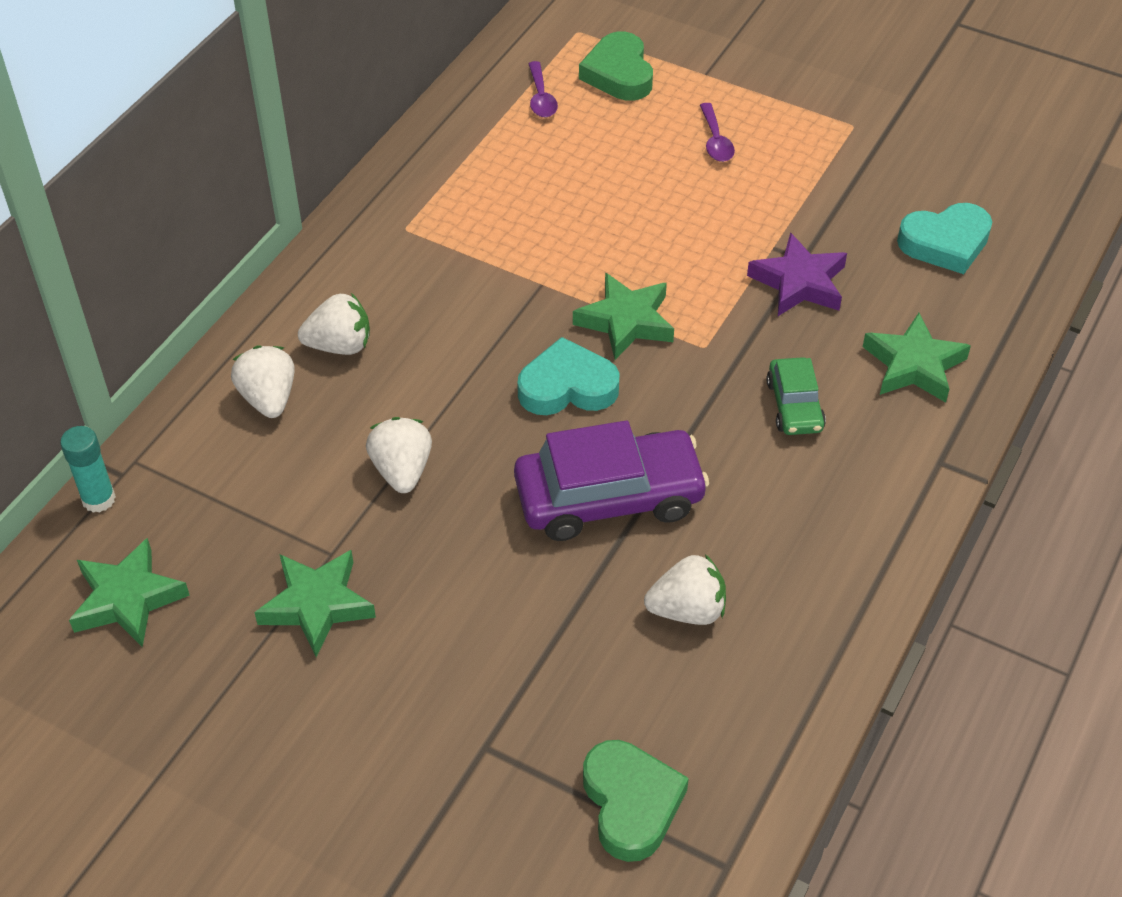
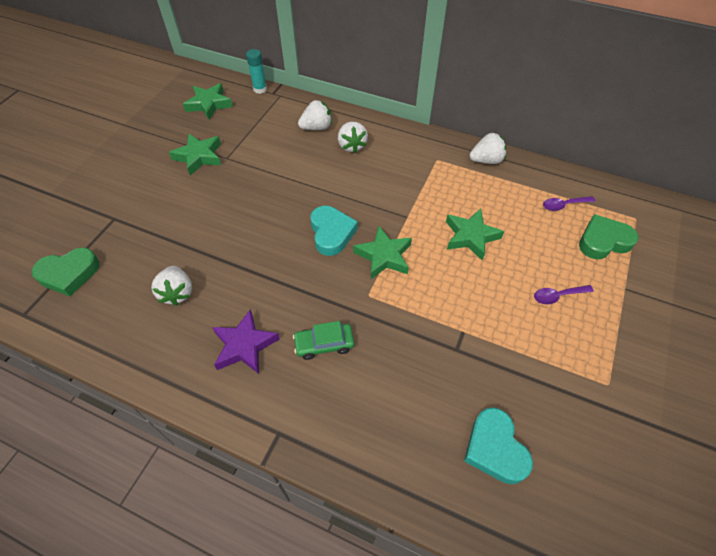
camera: 85 degrees right, 5 degrees up
(402, 470) = (274, 175): white strawberry -> white strawberry (486, 160)
(609, 497) = (255, 255): purple car -> none
(799, 282) = (433, 347): purple star -> purple star (244, 345)
(914, 365) = (365, 419): green star -> green star (471, 236)

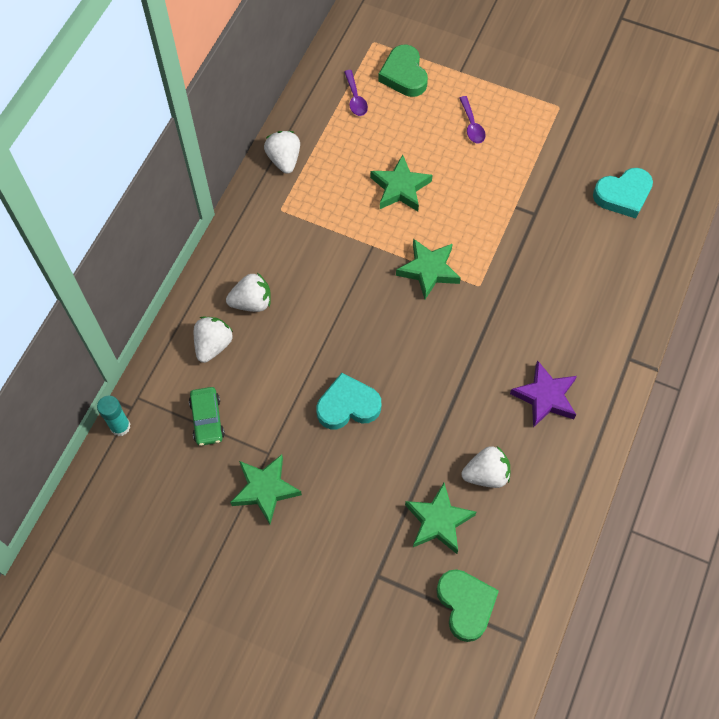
camera: 90 degrees left, 10 degrees up
(209, 104) = (150, 495): green star -> green star (438, 521)
(317, 127) = (213, 345): white strawberry -> white strawberry turned 45 degrees clockwise
(324, 344) = (538, 325): green car -> green car (207, 419)
(331, 233) = (397, 322): turquoise heart -> turquoise heart (348, 406)

